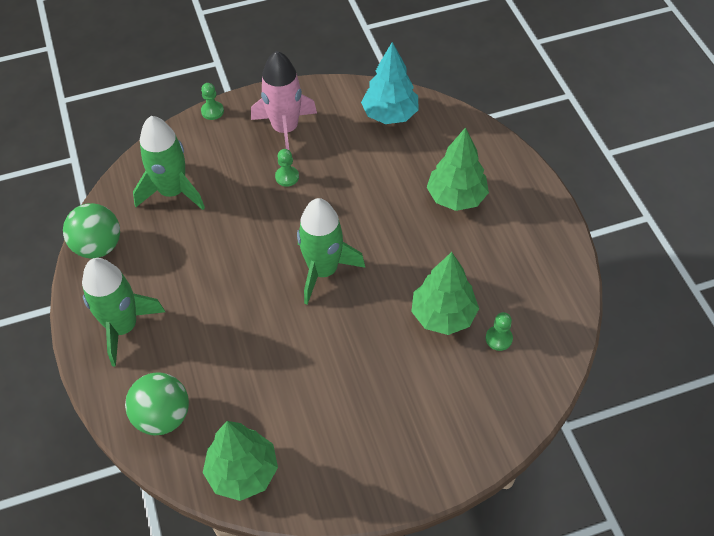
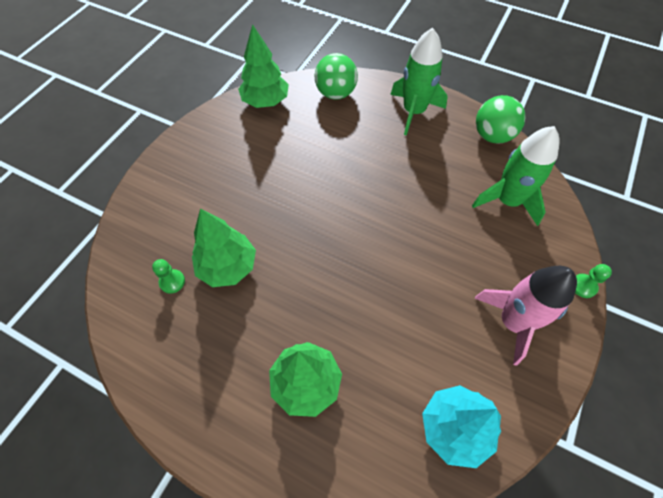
camera: 135 degrees right, 5 degrees up
(287, 177) = (454, 279): green pawn -> none
(323, 271) = (343, 231): green rocket -> none

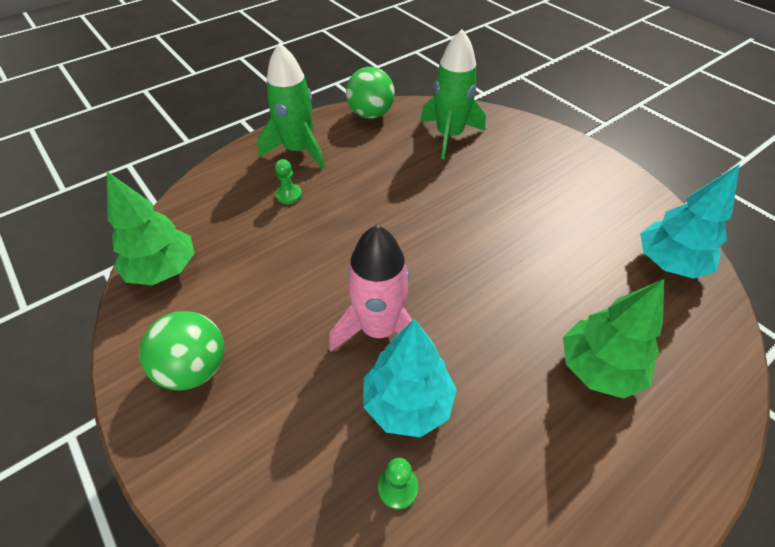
camera: 65 degrees left, 10 degrees down
(228, 266) = (407, 402): green tree -> turquoise tree
(335, 93) = (215, 199): green ball -> green ball (195, 368)
(513, 322) = (574, 184): pink rocket -> pink rocket (379, 329)
(583, 286) = (554, 132): green pawn -> green pawn (289, 195)

